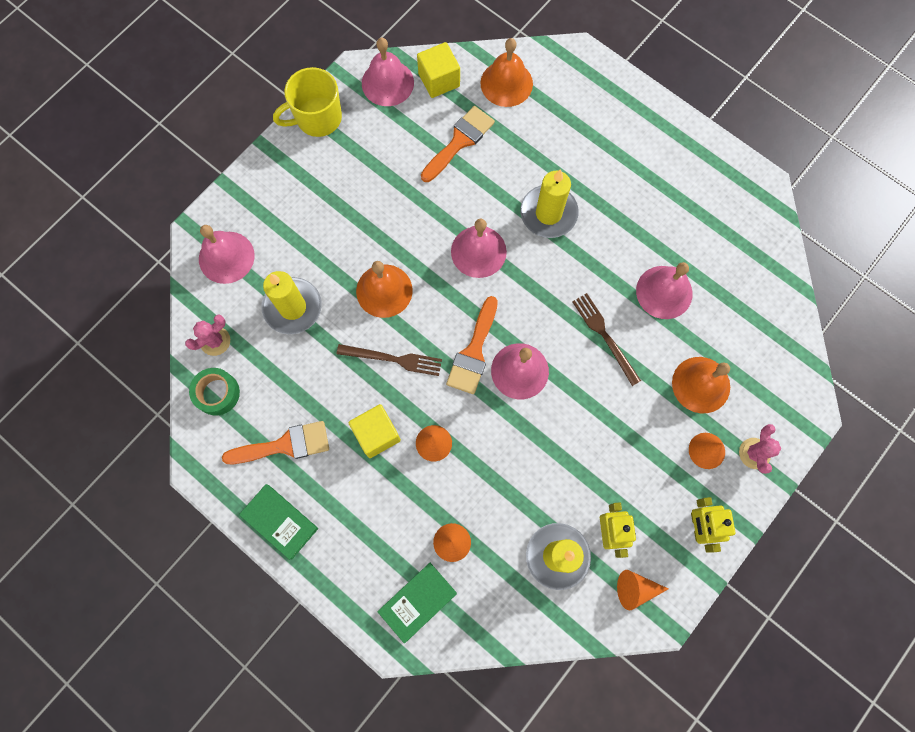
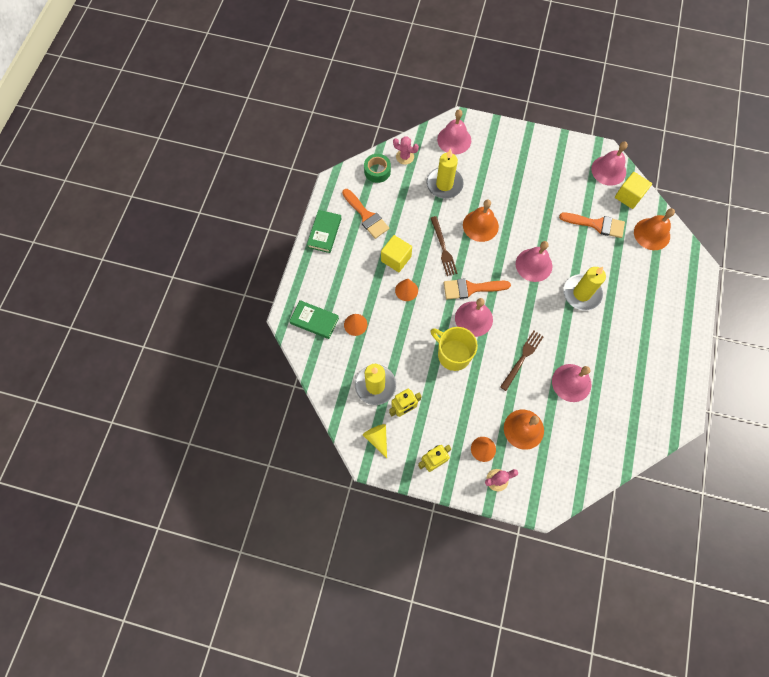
camera: 65 degrees right, 5 degrees down
(317, 118) = (562, 145): yellow mug -> yellow mug (453, 354)
(635, 589) = (377, 438): orange cone -> yellow cone

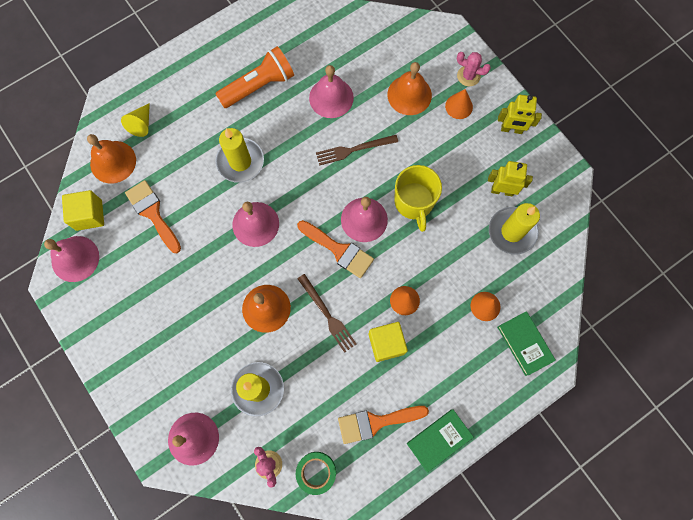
camera: 140 degrees left, 5 degrees up
(366, 216) = (376, 422): orange brush -> orange brush turned 105 degrees counterclockwise
(377, 438) = (546, 184): yellow cone -> yellow cone (141, 124)
(443, 248) = (327, 315): brown fork -> brown fork turned 120 degrees clockwise
(624, 351) = (259, 86): none -> orange flashlight

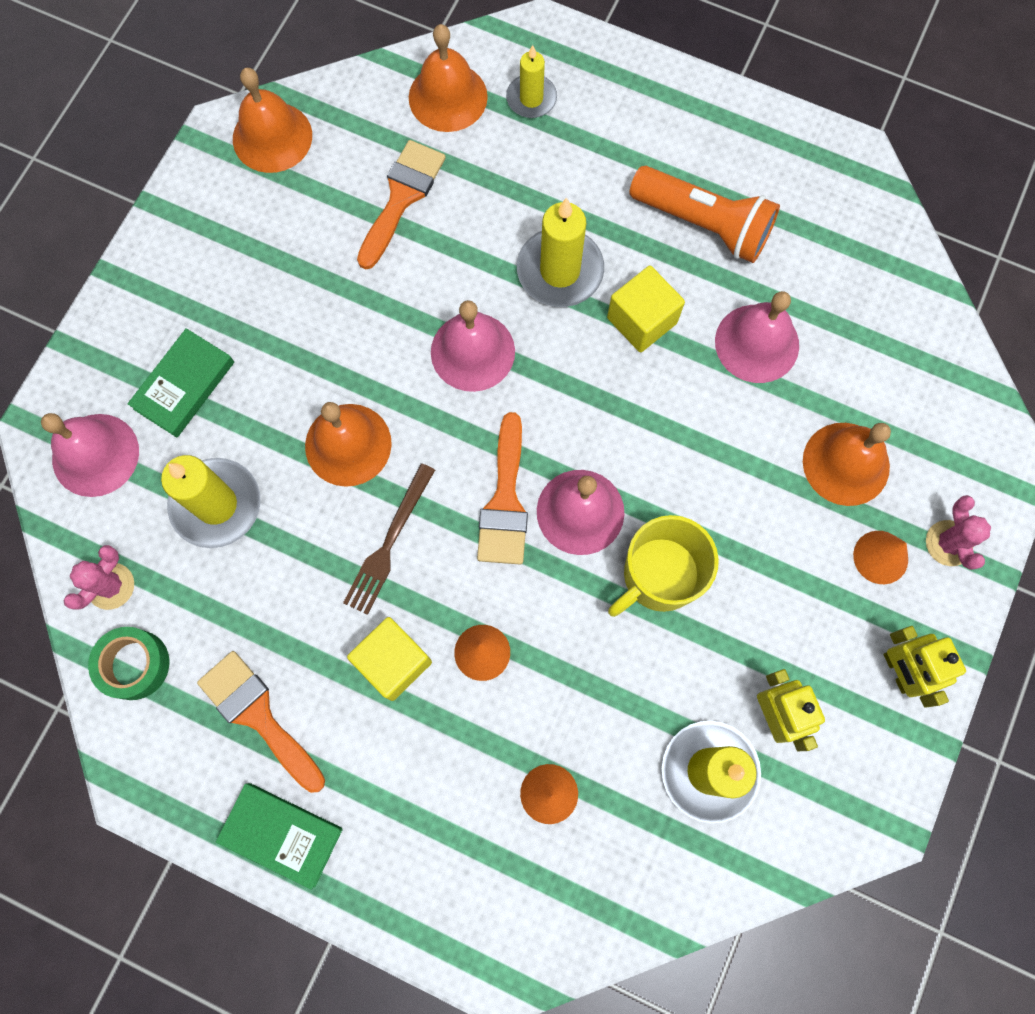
camera: 60 degrees right, 0 degrees up
(75, 258) = (272, 137): pink bell -> orange bell
(89, 215) = (347, 115): yellow cube -> yellow cube (642, 320)
(141, 124) = (531, 98): yellow cone -> yellow candle
(354, 150) = (689, 429): brown fork -> none
(524, 343) = (522, 898): green book -> green book (184, 385)

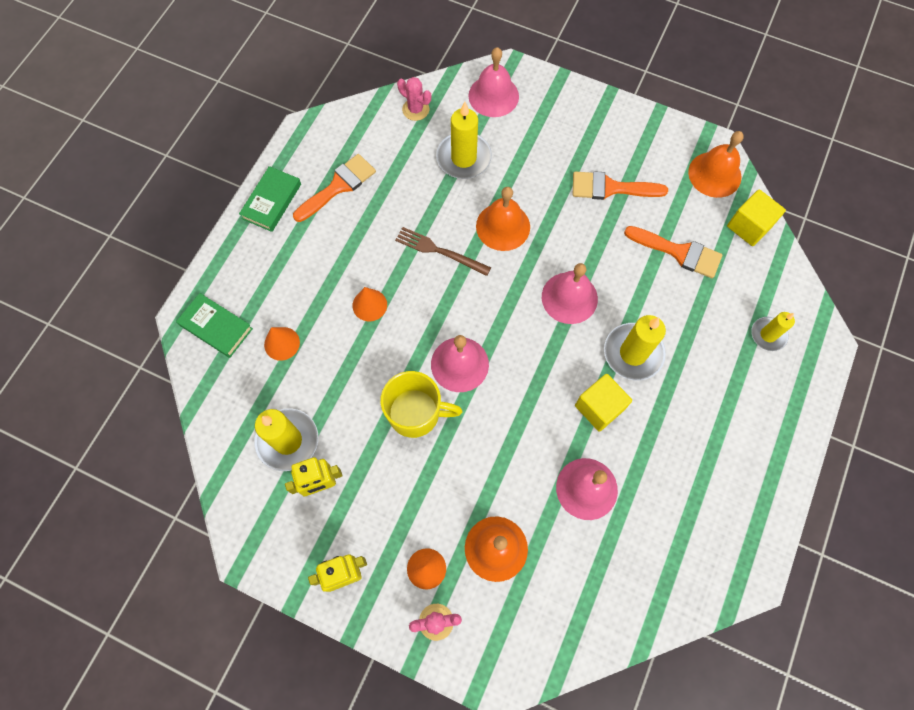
camera: 90 degrees right, 5 degrees down
(134, 665) = (370, 124): green tape -> none
(184, 385) = (538, 137): green book -> green book (216, 327)
(393, 662) = (366, 256): yellow cube -> yellow cube (749, 226)
(448, 97) = (761, 279): orange bell -> none
(505, 501) = (466, 318): orange brush -> orange brush (611, 188)
(659, 576) = (415, 413): yellow mug -> yellow mug turned 135 degrees clockwise
(703, 224) = (679, 454): orange flashlight -> none

